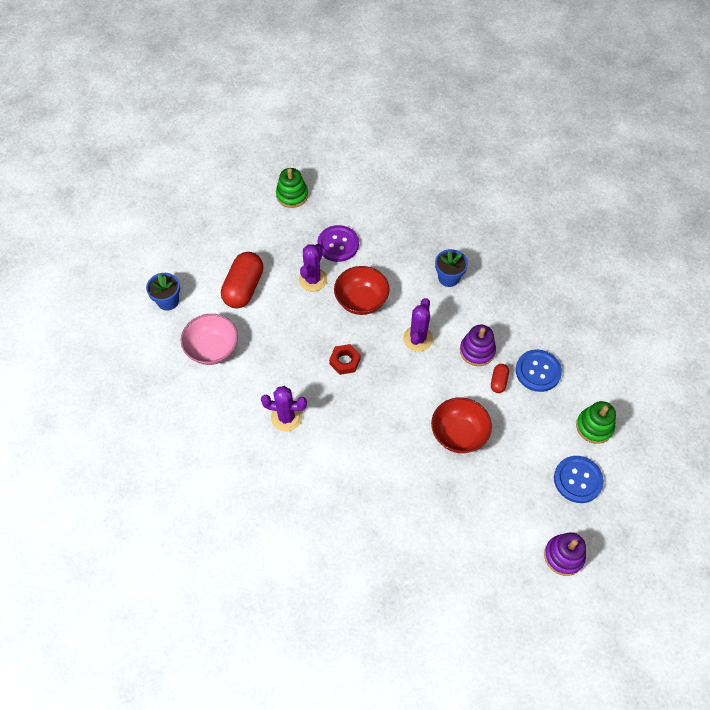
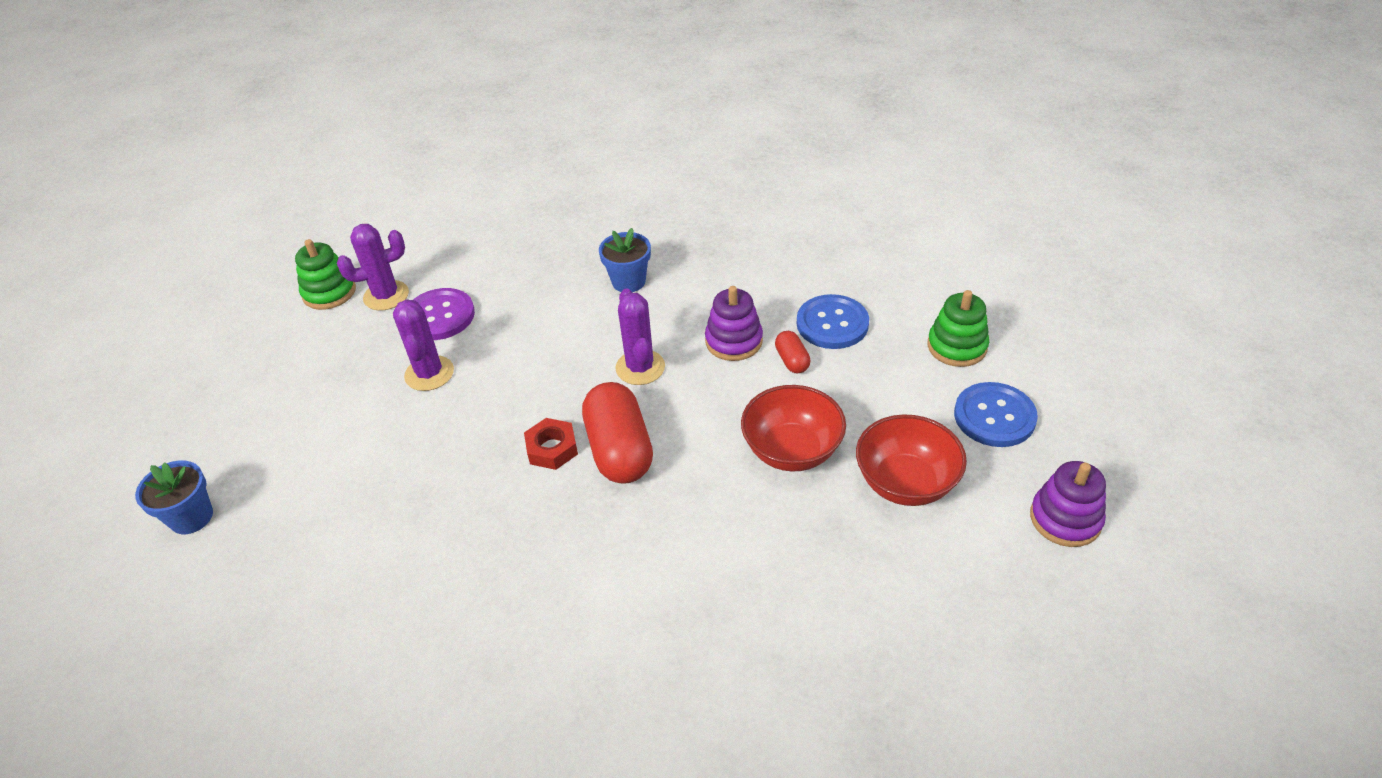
camera: 30 degrees left, 15 degrees down
(212, 349) = (315, 545): pink bowl -> none
(244, 288) = (321, 436): red capsule -> red capsule (619, 450)
(286, 417) = (509, 573): purple cactus -> purple cactus (386, 296)
(361, 301) = (523, 364): red bowl -> red bowl (905, 483)

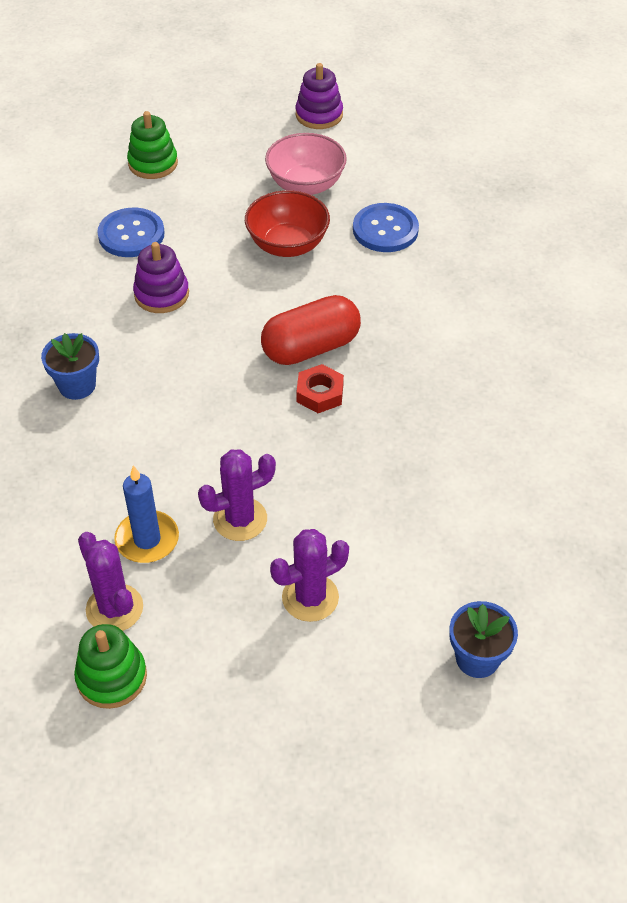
camera: 105 degrees left, 5 degrees up
(440, 316) = (147, 539): purple button -> blue candle
(640, 367) = (206, 353): purple cactus -> purple cactus (310, 597)
(792, 360) = (183, 255): red capsule -> none
(905, 483) = (306, 185): red bowl -> pink bowl
(994, 416) = (229, 144): blue button -> blue button (385, 230)

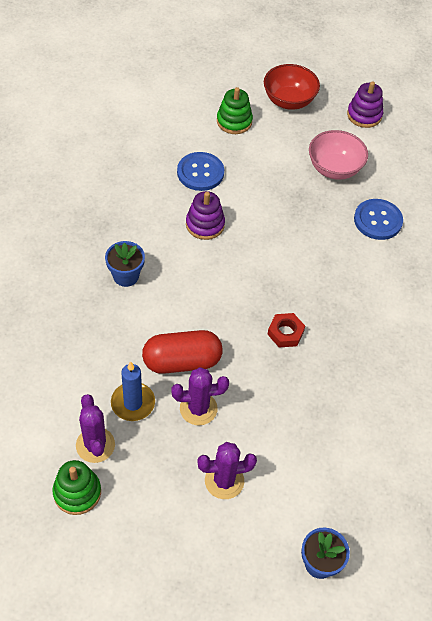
camera: 15 degrees right, 5 degrees up
(287, 245) = (304, 212): red bowl -> red bowl (289, 101)
(311, 347) = (292, 296): red capsule -> red capsule (182, 361)

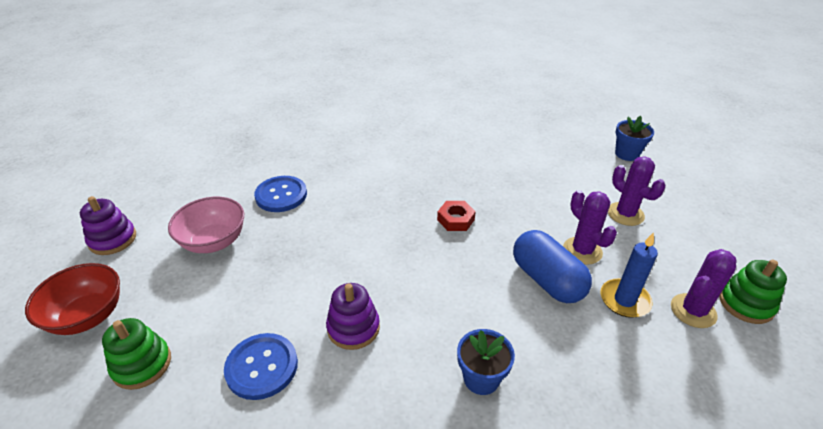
camera: 110 degrees left, 15 degrees down
(182, 361) = (547, 280): red capsule -> blue capsule

